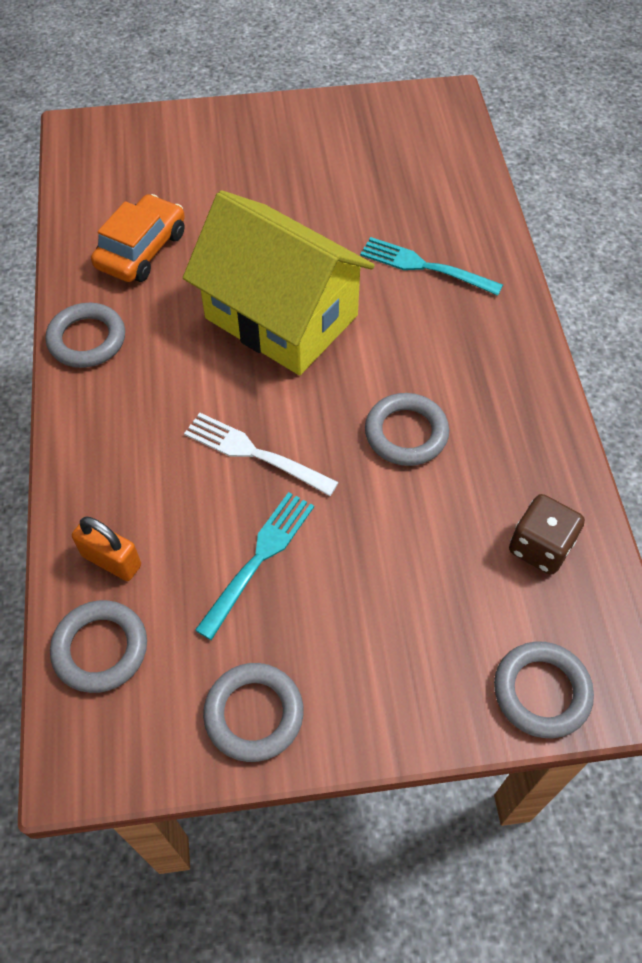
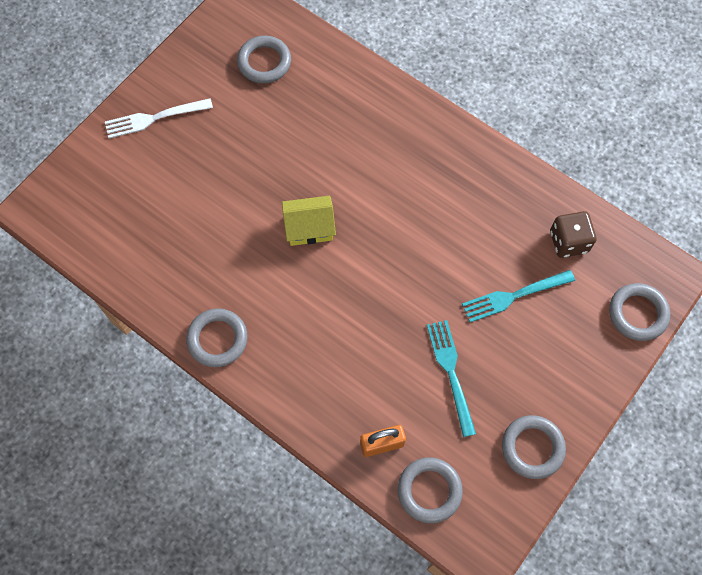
camera: 45 degrees left, 10 degrees up
(142, 250) = (179, 255): orange car -> none
(254, 453) = (386, 319): white fork -> white fork (154, 118)
(281, 317) = (309, 228): yellow house -> yellow house, size x0.47
(406, 433) = (447, 238): grey ring -> grey ring (264, 62)
(425, 267) = (352, 128): turquoise fork -> turquoise fork (514, 296)

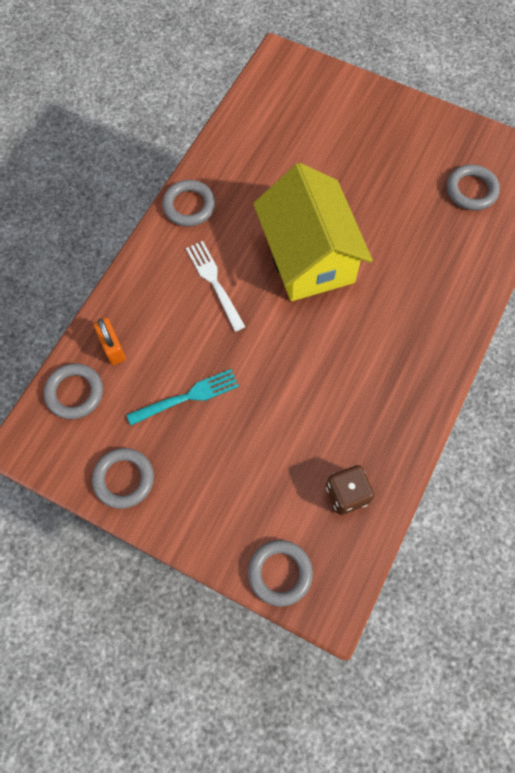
camera: 80 degrees right, 0 degrees up
(154, 118) = (386, 119): white fork -> white fork (214, 282)
(309, 228) = (308, 257): yellow house -> yellow house, size x2.13
(514, 296) = (275, 445): turquoise fork -> none

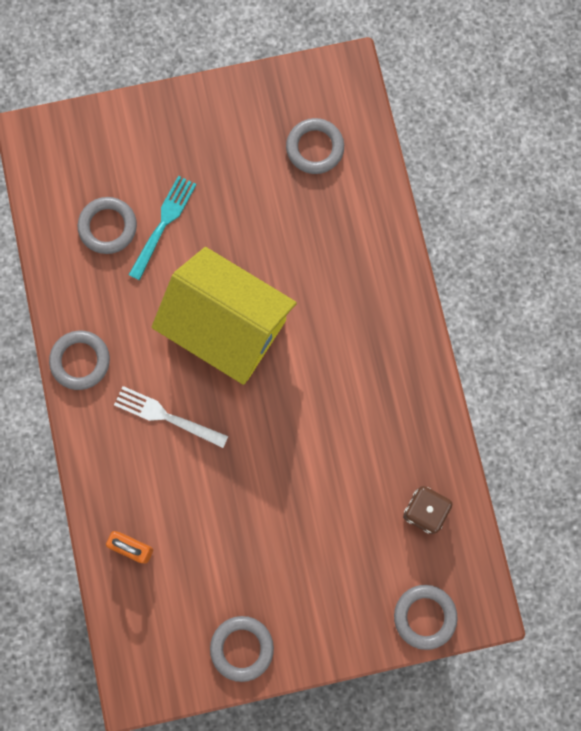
camera: 40 degrees left, 10 degrees up
(74, 393) = (136, 612): grey ring -> grey ring (108, 227)
(187, 397) = (233, 537): turquoise fork -> turquoise fork (163, 224)

